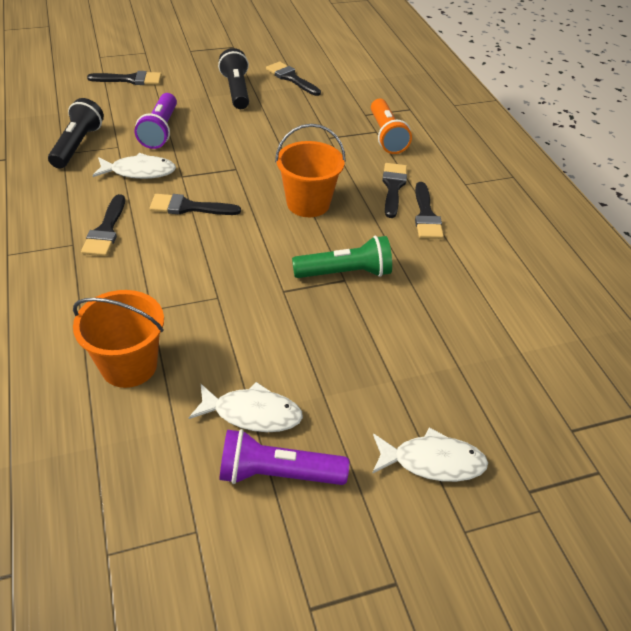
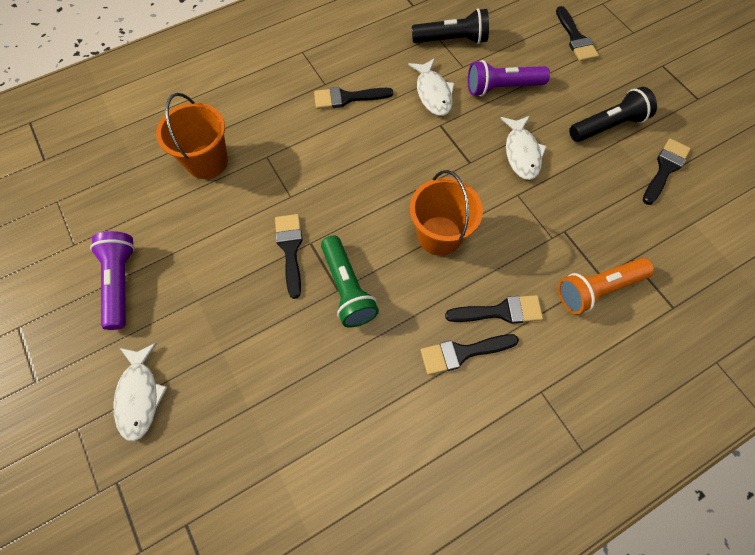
camera: 80 degrees right, 20 degrees up
(189, 207) = (397, 143): black brush -> black brush (290, 249)
(252, 413) = (173, 252): white fish -> white fish (521, 153)

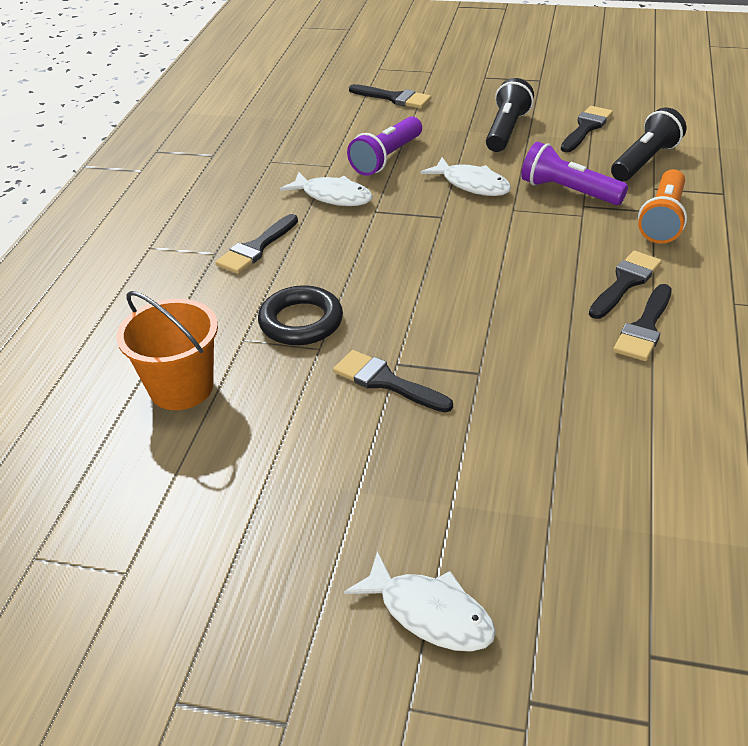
camera: 45 degrees left, 25 degrees down
(120, 282) = (245, 551): purple flashlight -> purple flashlight (568, 191)
(304, 170) = (301, 322): none -> black ring
(347, 288) = (485, 365): green flashlight -> none
(439, 235) = (499, 275): orange bucket -> none
(452, 40) = (290, 156): black flashlight -> black flashlight (645, 161)
(665, 169) = (586, 128): black brush -> black brush turned 45 degrees clockwise

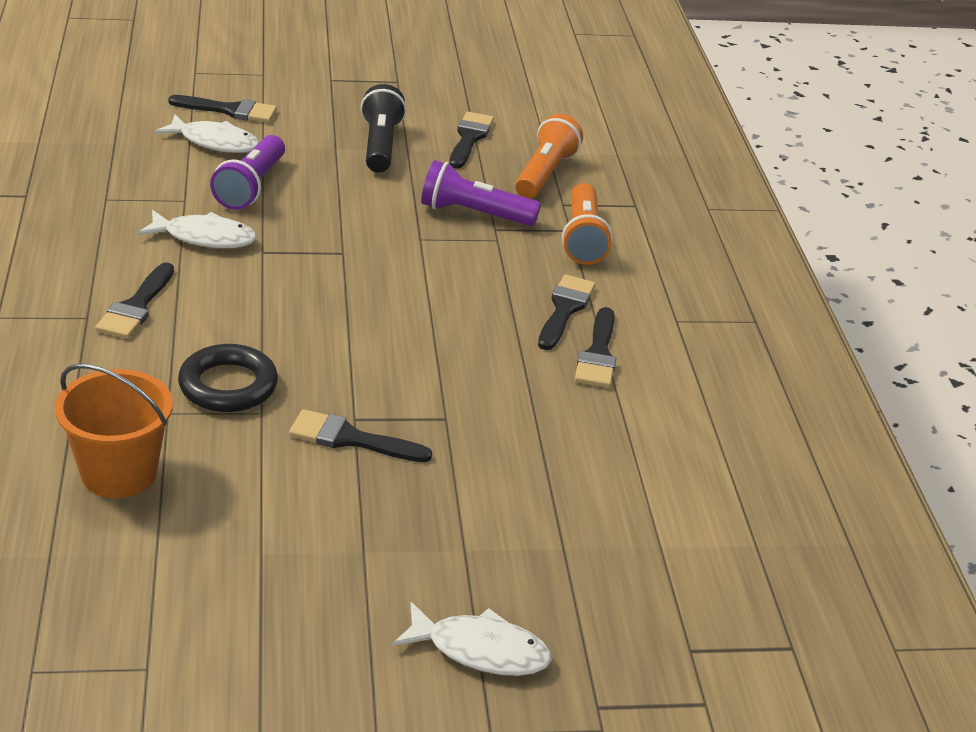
camera: 25 degrees left, 5 degrees down
(472, 184) = (364, 213): white fish -> white fish (214, 142)
(645, 161) = (544, 174): black flashlight -> orange flashlight

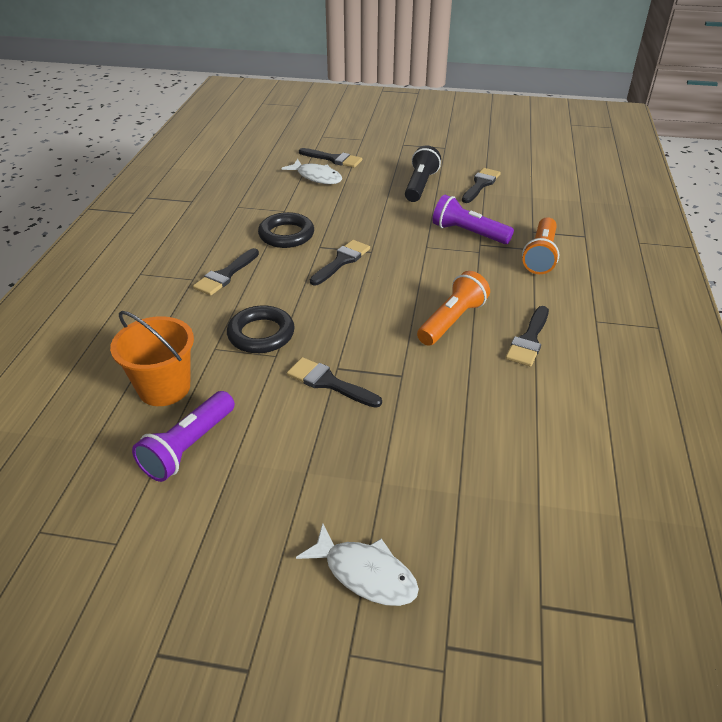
camera: 20 degrees right, 5 degrees up
(204, 238) = (286, 235): white fish -> black ring
(251, 187) = (328, 205): purple flashlight -> purple flashlight (188, 447)
(544, 174) = (525, 210): orange flashlight -> orange flashlight (452, 320)
(564, 309) = (513, 304): black brush -> black brush (341, 261)

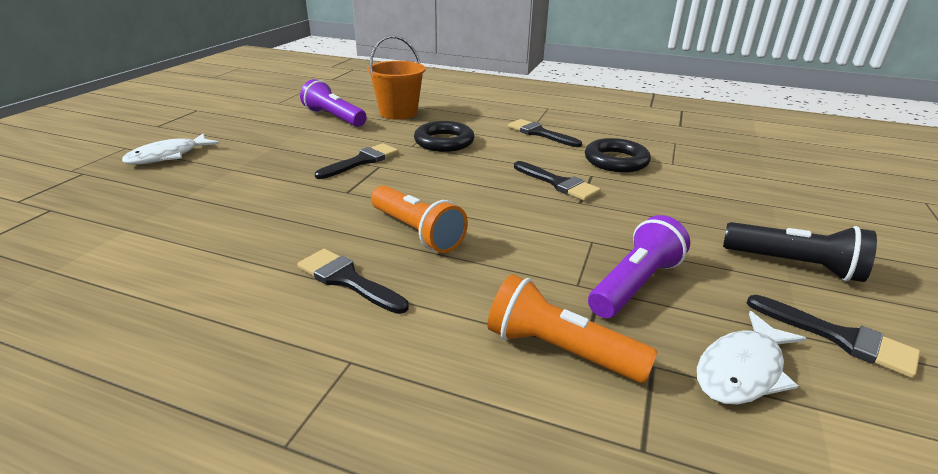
camera: 100 degrees right, 10 degrees down
(317, 177) = (774, 187): white fish -> white fish (742, 370)
(333, 159) = (844, 203): black brush -> none

